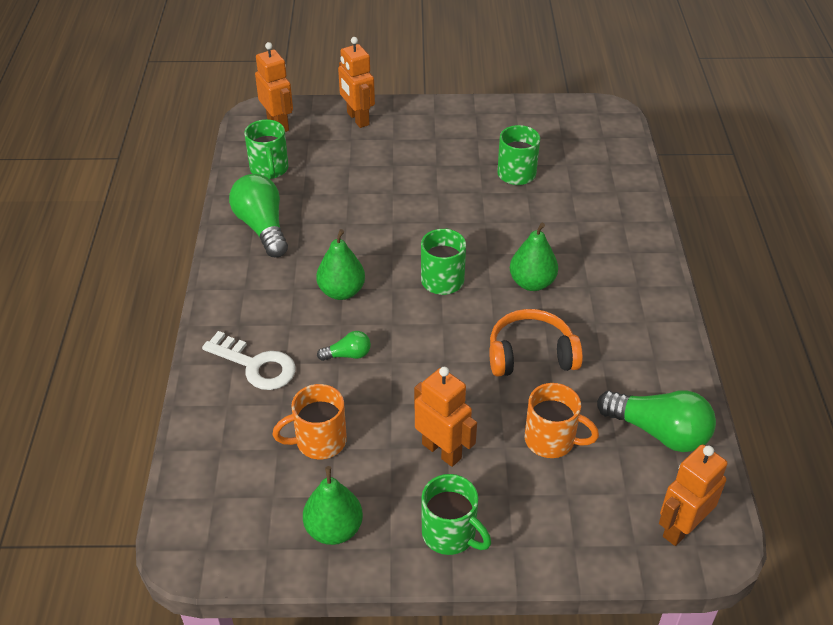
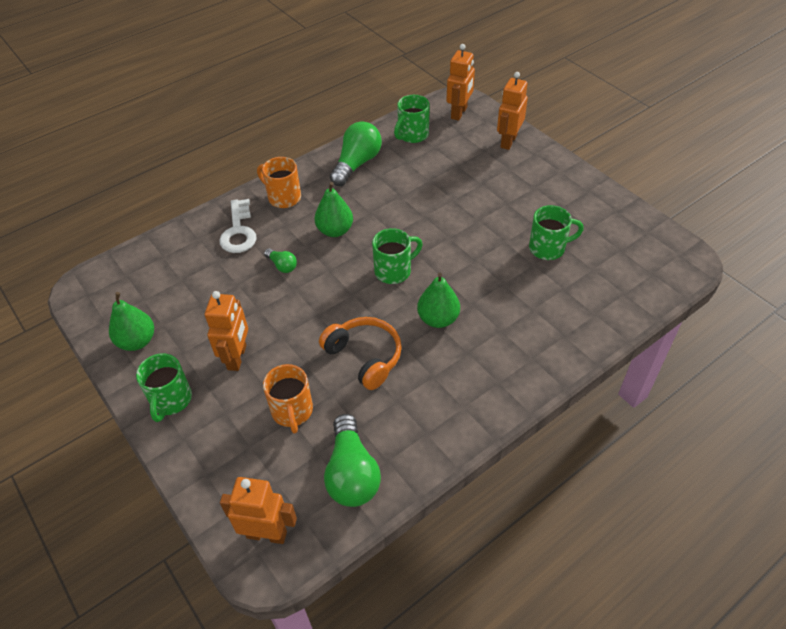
camera: 55 degrees right, 5 degrees up
(319, 441) = (200, 294): orange mug -> orange mug (283, 197)

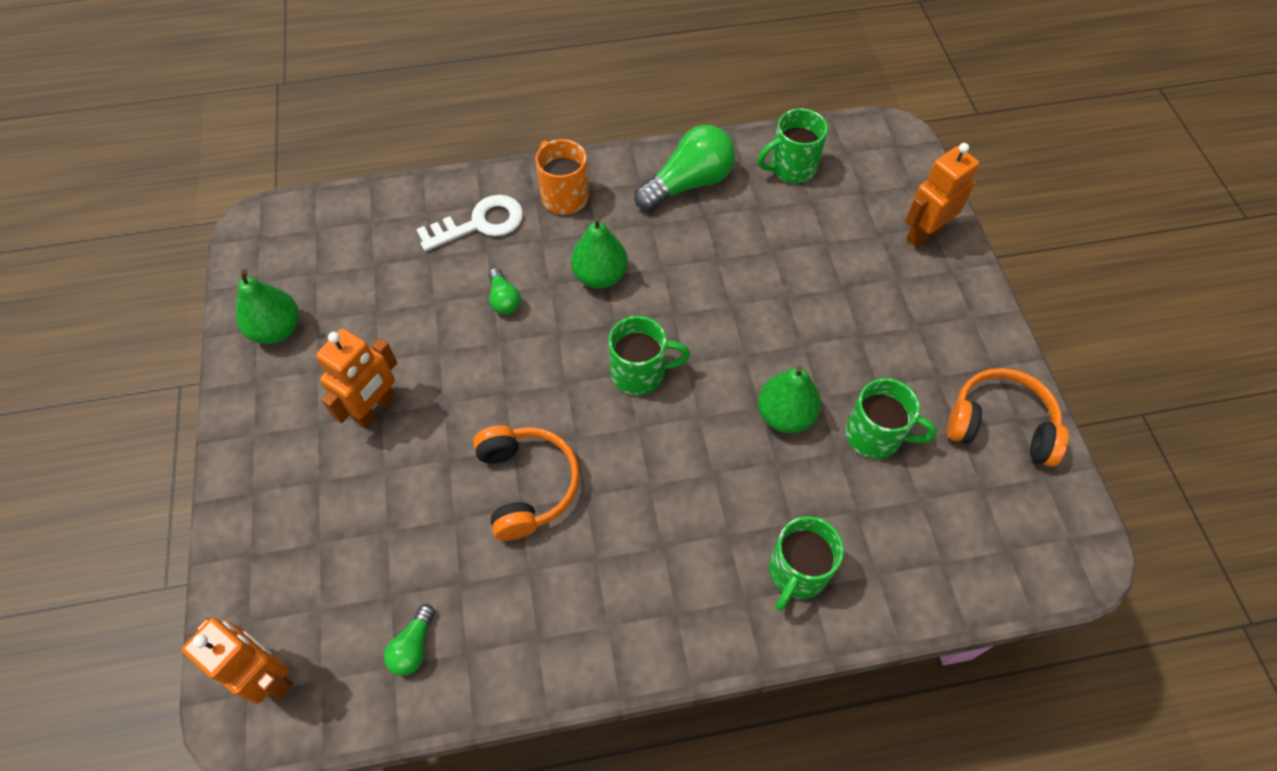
camera: 25 degrees right, 10 degrees up
(171, 400) = (268, 431): green mug -> green mug (797, 572)
(238, 231) = (480, 224): white key -> white key turned 135 degrees counterclockwise
(292, 411) = (395, 519): orange mug -> none
(352, 473) = (413, 646): green light bulb -> green light bulb, size x0.50
(438, 319) = (654, 475): green pear -> green pear (785, 415)
(459, 113) = (880, 157): orange robot -> none
(609, 217) = (1000, 425): none -> orange headphones

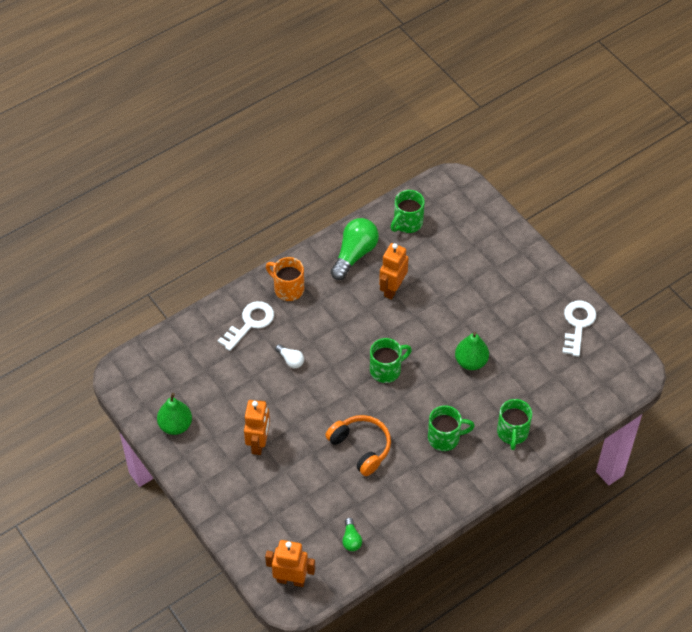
camera: 25 degrees left, 5 degrees down
(504, 299) = (290, 360): green light bulb -> white light bulb
(600, 276) = (335, 327): green pear -> none
(875, 435) = (520, 354): green mug -> green mug (445, 438)
(924, 233) = (497, 235): orange robot -> orange robot (392, 289)
(1000, 425) = (577, 324): orange headphones -> white key

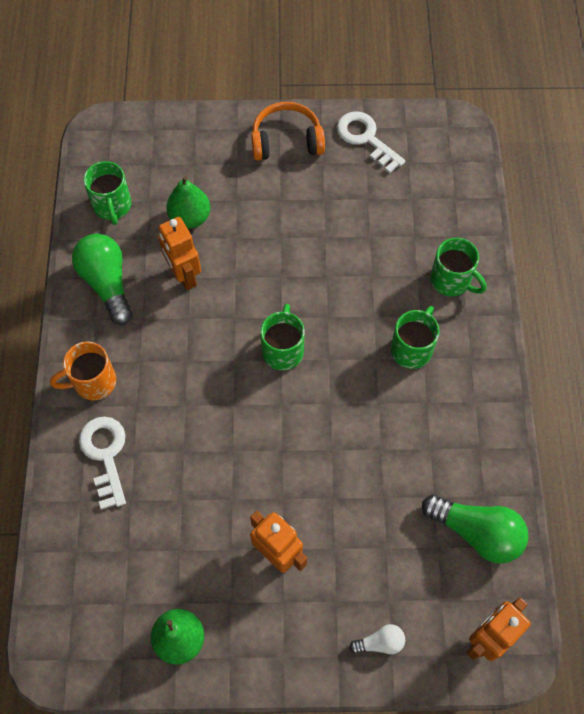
camera: 55 degrees left, 10 degrees up
(290, 360) = (192, 442): white light bulb -> white light bulb (380, 642)
(351, 539) = (476, 532): green light bulb -> green light bulb, size x2.02
(361, 447) = (364, 443): orange headphones -> orange headphones (286, 141)
(471, 362) = (336, 262): green pear -> green pear (190, 218)

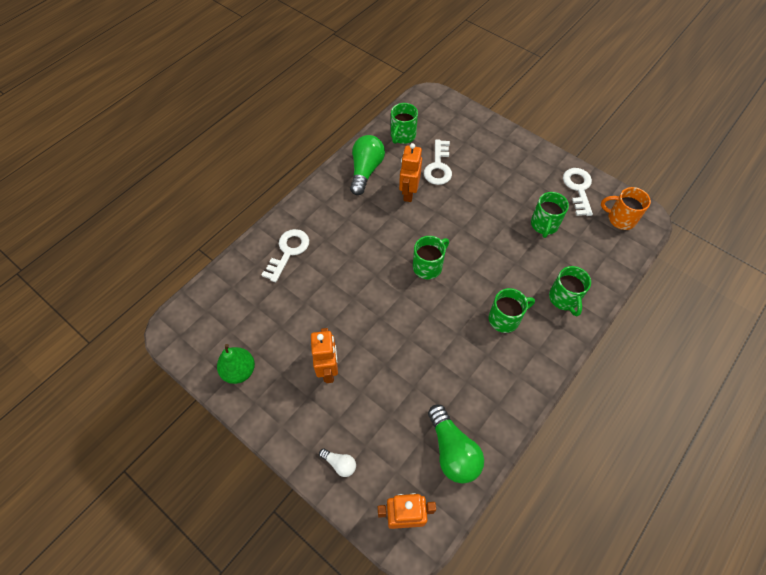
camera: 40 degrees right, 5 degrees down
(93, 382) = (315, 212): orange mug -> orange mug (620, 218)
(190, 218) = (438, 166): green pear -> white key
(286, 141) = (528, 161): orange headphones -> none
(365, 208) = (544, 225): none -> green mug

